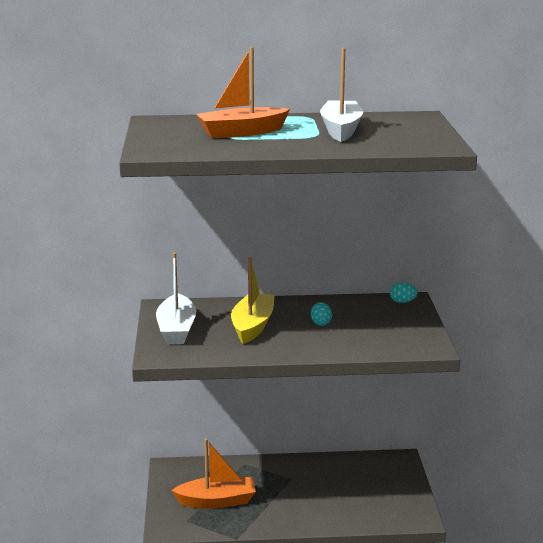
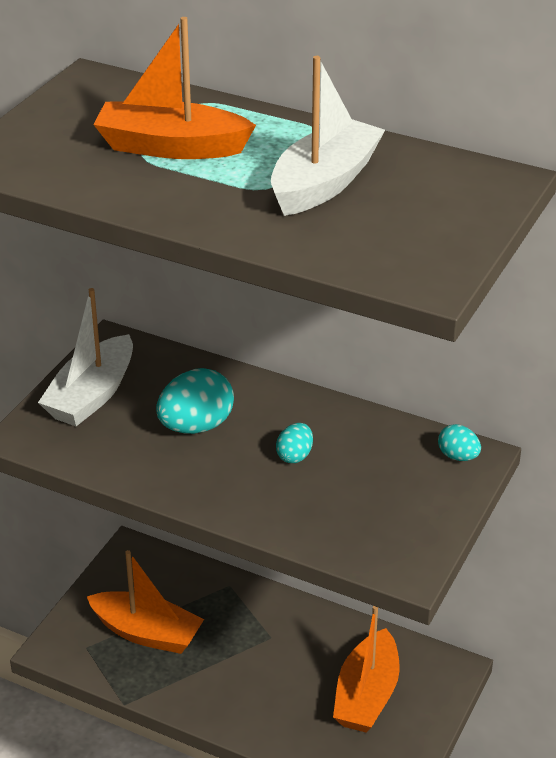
camera: 30 degrees right, 15 degrees up
(253, 326) = (196, 426): yellow boat -> turquoise egg
(368, 485) = (366, 695): none -> orange boat

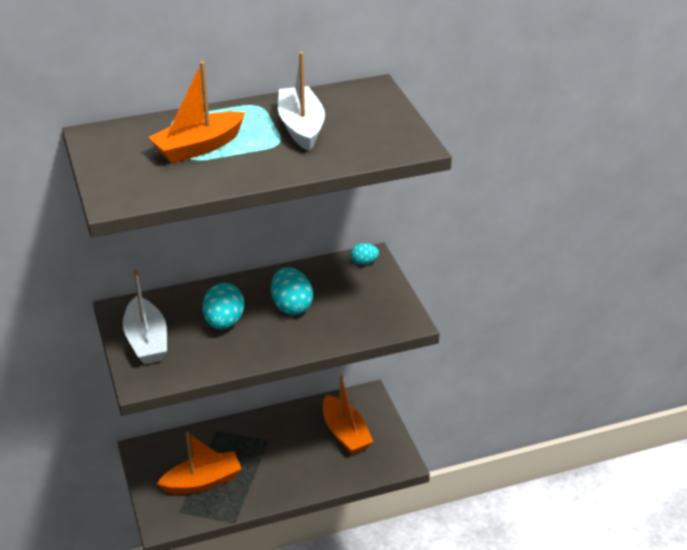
camera: 45 degrees left, 0 degrees up
(294, 456) = (291, 306): turquoise egg -> turquoise egg, size x1.84

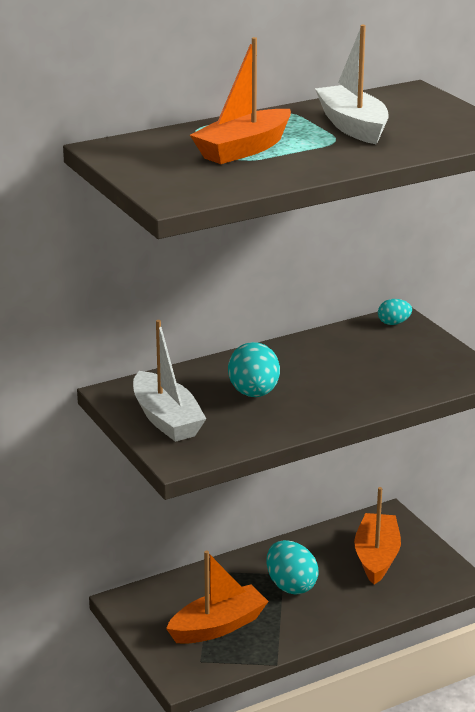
camera: 10 degrees left, 10 degrees down
(291, 306) = (328, 371): turquoise egg -> turquoise egg (291, 586)
(345, 433) = (377, 557): orange boat -> orange boat turned 135 degrees counterclockwise

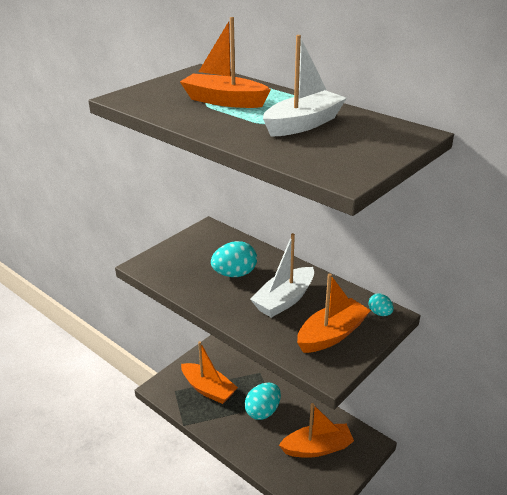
camera: 70 degrees right, 5 degrees up
(166, 419) = (186, 251): white boat -> white boat (284, 300)
(416, 358) = (332, 334): none -> orange boat

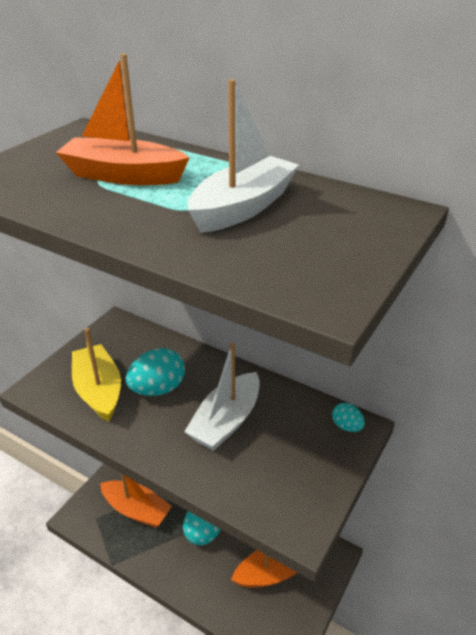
camera: 10 degrees left, 5 degrees up
(189, 270) = (99, 390): none -> yellow boat
(332, 334) = (294, 467): orange boat -> none

